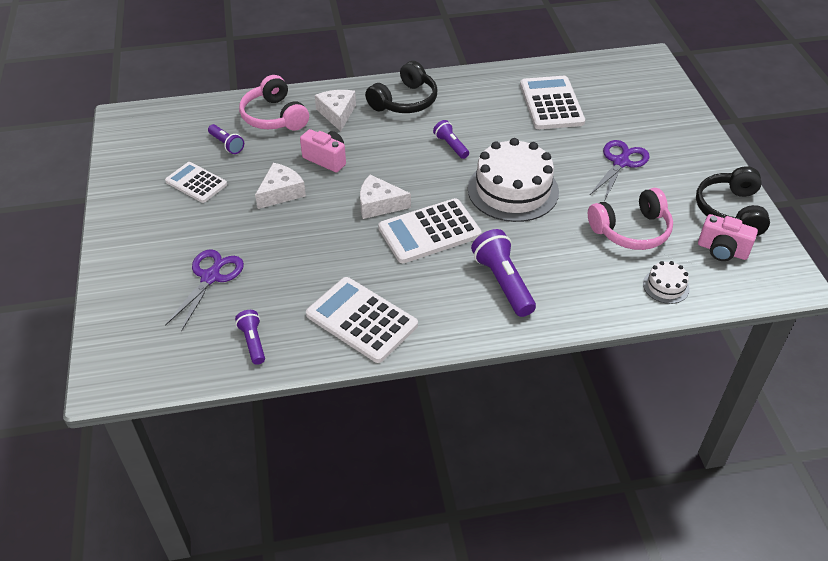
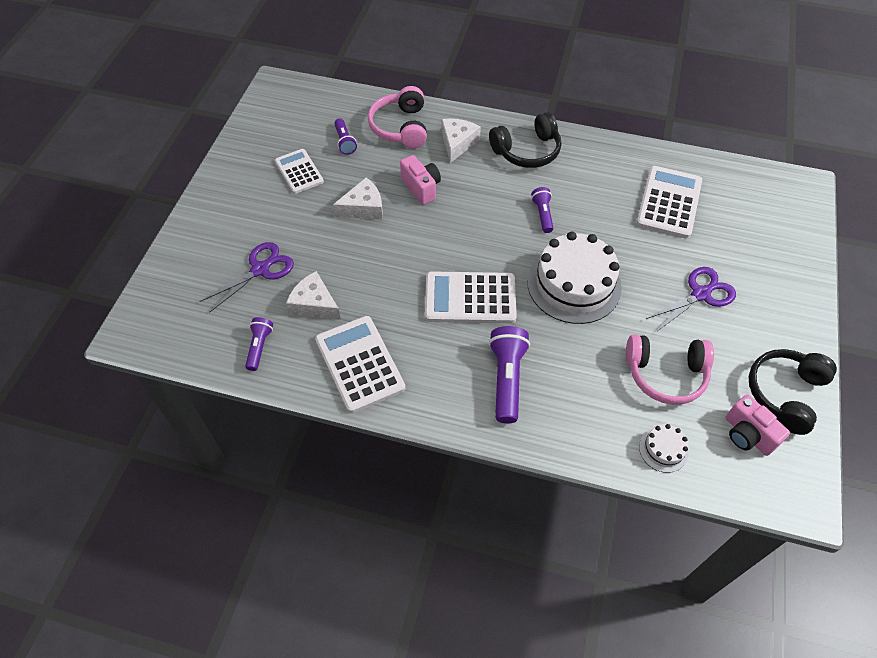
camera: 25 degrees right, 10 degrees up
(379, 204) = (441, 252): white cheese -> white cheese (314, 304)

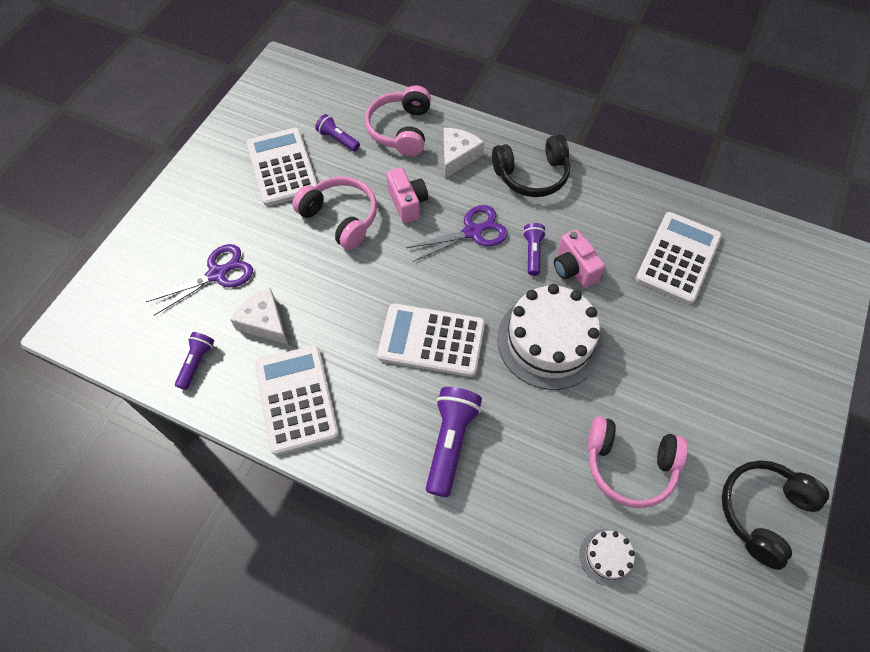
camera: 10 degrees right, 5 degrees up
(299, 171) = (282, 167): white calculator -> white calculator, size x1.56
(345, 142) = (338, 139): purple flashlight -> purple flashlight turned 135 degrees clockwise
(363, 207) = (340, 218): white cheese -> pink headphones
(701, 294) = (691, 374): purple scissors -> purple scissors (473, 232)
(747, 435) = (708, 555): pink camera -> pink camera (573, 269)

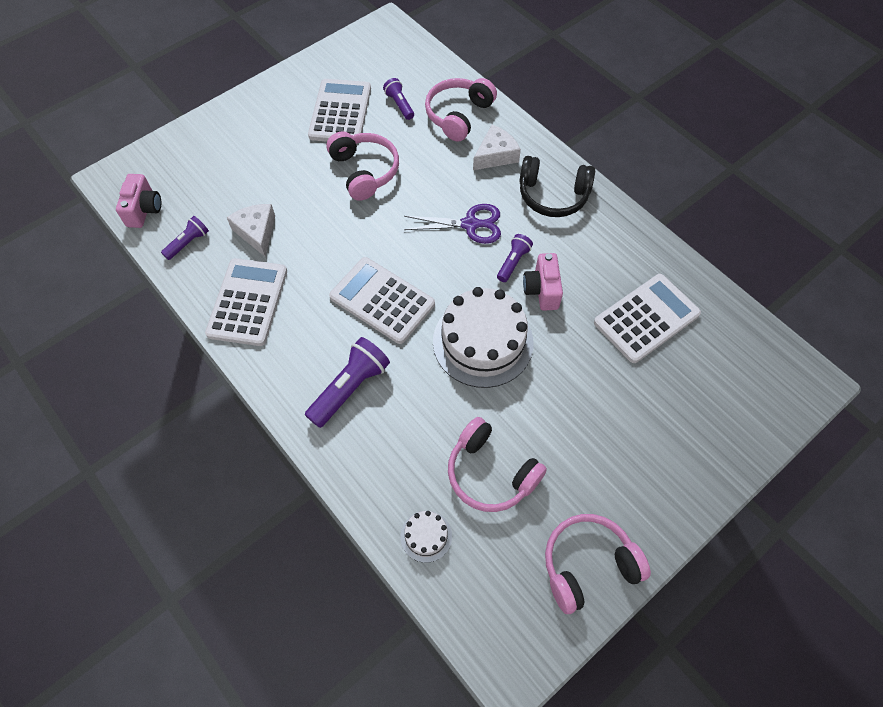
camera: 25 degrees right, 0 degrees up
(217, 274) = (241, 180): purple scissors -> none
(407, 203) = (428, 179): pink camera -> pink camera (144, 210)
(763, 512) = (588, 565): black headphones -> pink headphones

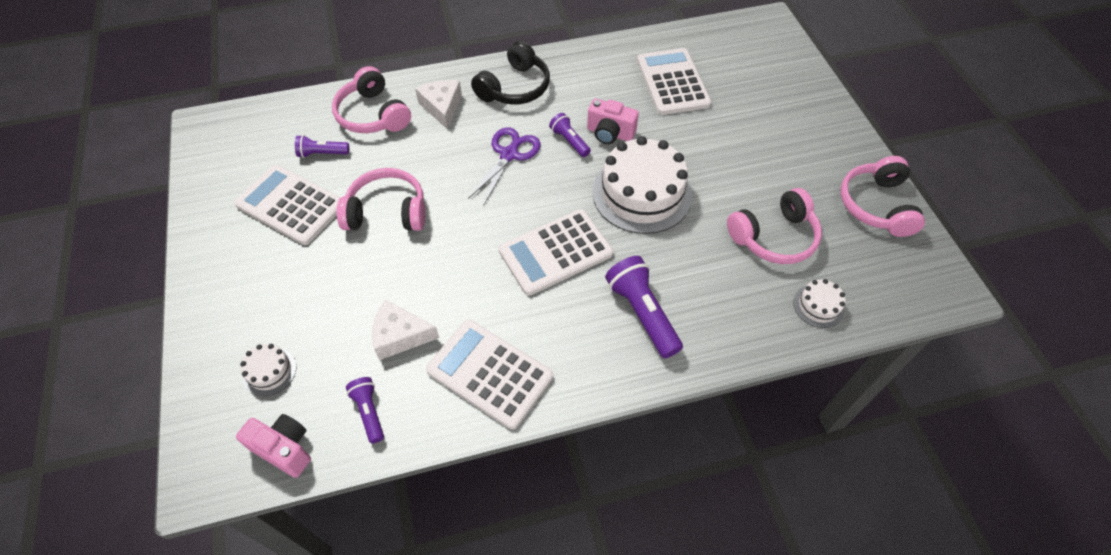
camera: 65 degrees left, 5 degrees down
(197, 172) = (269, 371): none -> white cake

